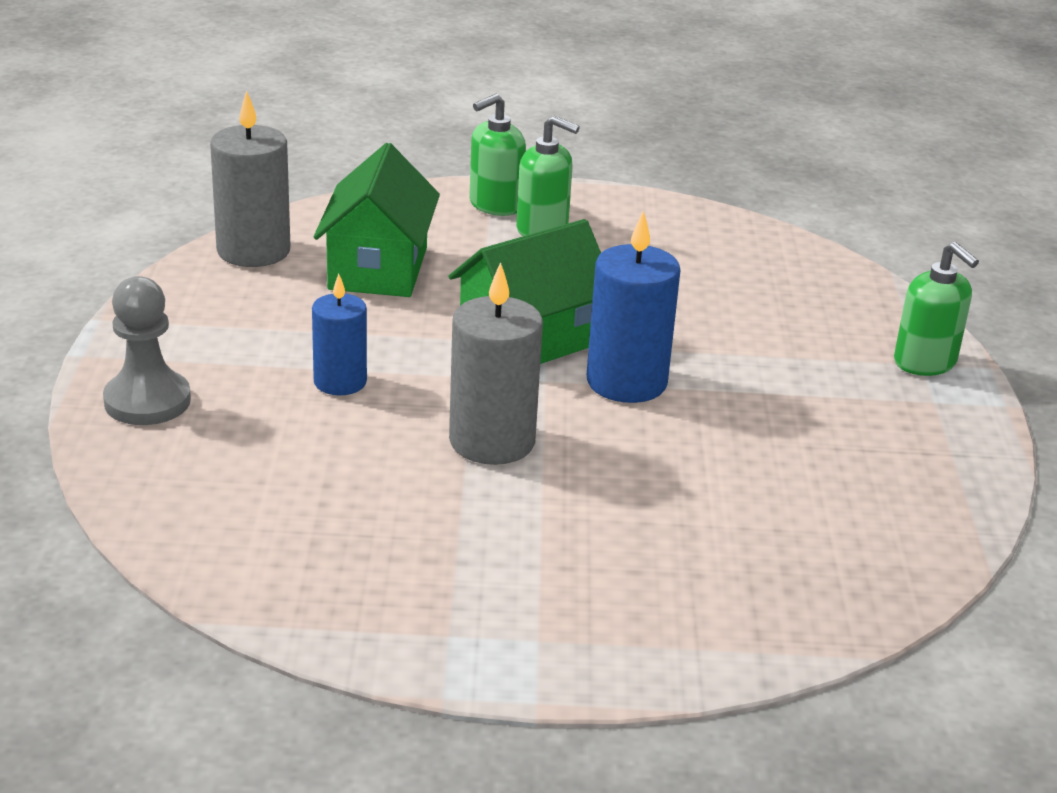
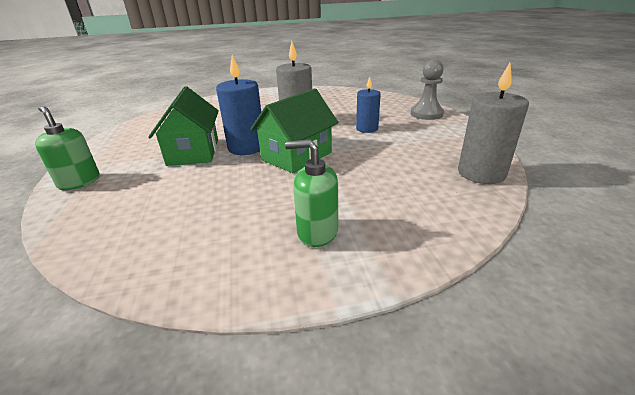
camera: 170 degrees right, 0 degrees up
(378, 268) = (401, 177): green house -> green house (193, 152)
(495, 205) = (368, 250): green soap dispenser -> none

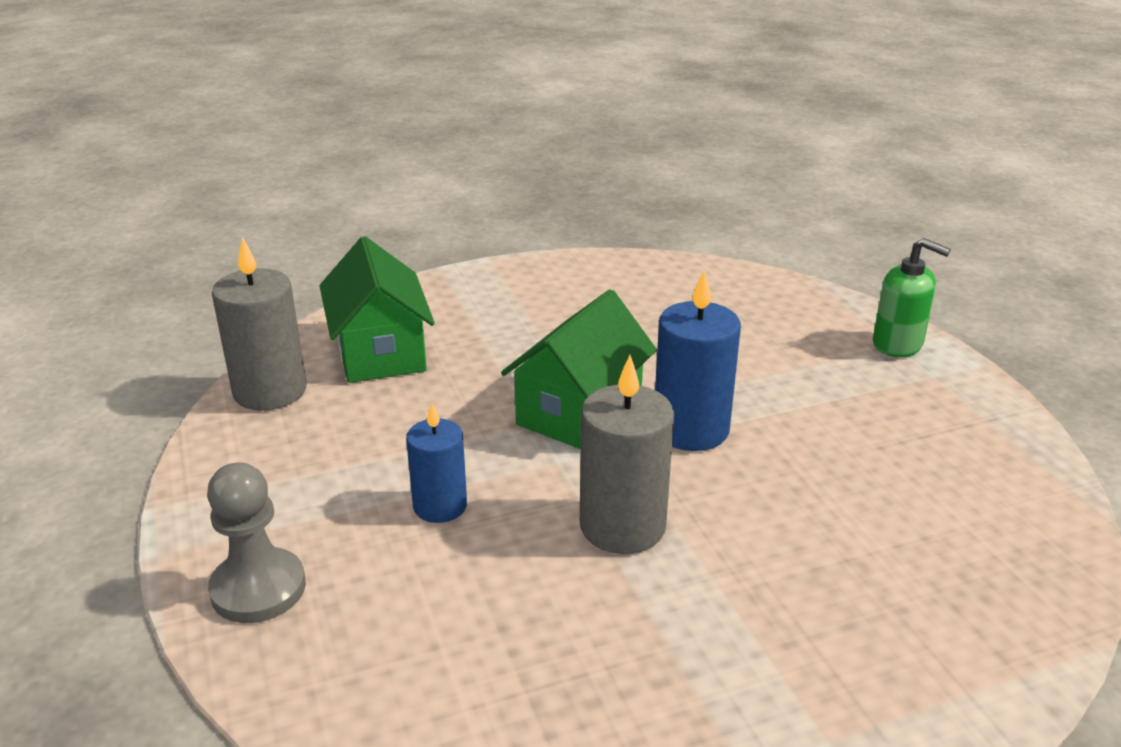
camera: 170 degrees right, 0 degrees up
(193, 152) = (787, 412): green house -> green house (380, 352)
(317, 232) = (515, 305): green soap dispenser -> none

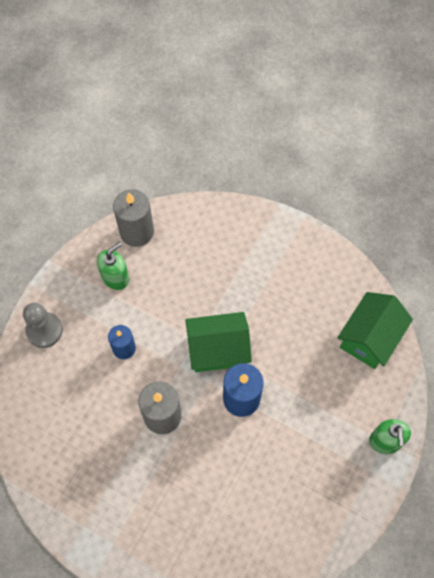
camera: 50 degrees right, 35 degrees up
(305, 450) = (115, 277): none -> green soap dispenser
(380, 352) = (194, 244): green house -> green house (369, 338)

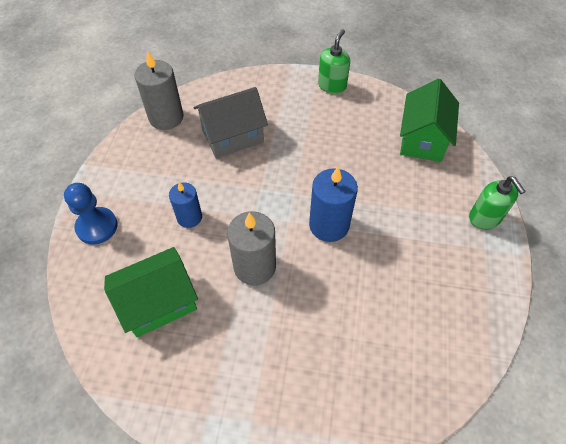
camera: 20 degrees left, 10 degrees down
(44, 330) = (97, 227): grey pawn -> blue pawn
(115, 277) = (158, 159): green soap dispenser -> green soap dispenser (332, 86)
(191, 274) = (232, 136): none -> grey house
(218, 349) = (286, 190): green house -> green house (159, 302)

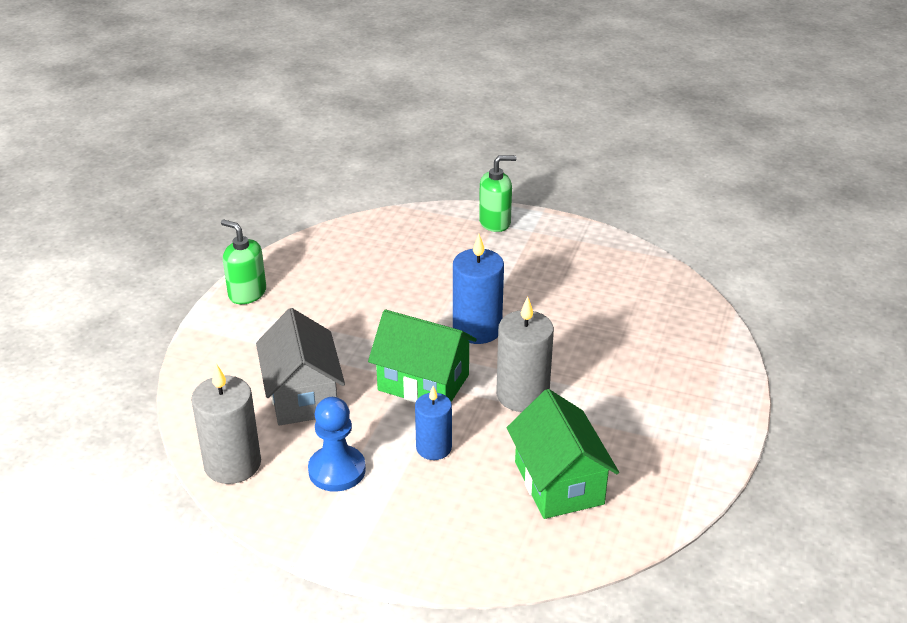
camera: 80 degrees left, 20 degrees down
(97, 227) = (424, 546): blue pawn -> blue pawn (337, 470)
(422, 139) = (372, 239): green house -> green house (423, 382)

